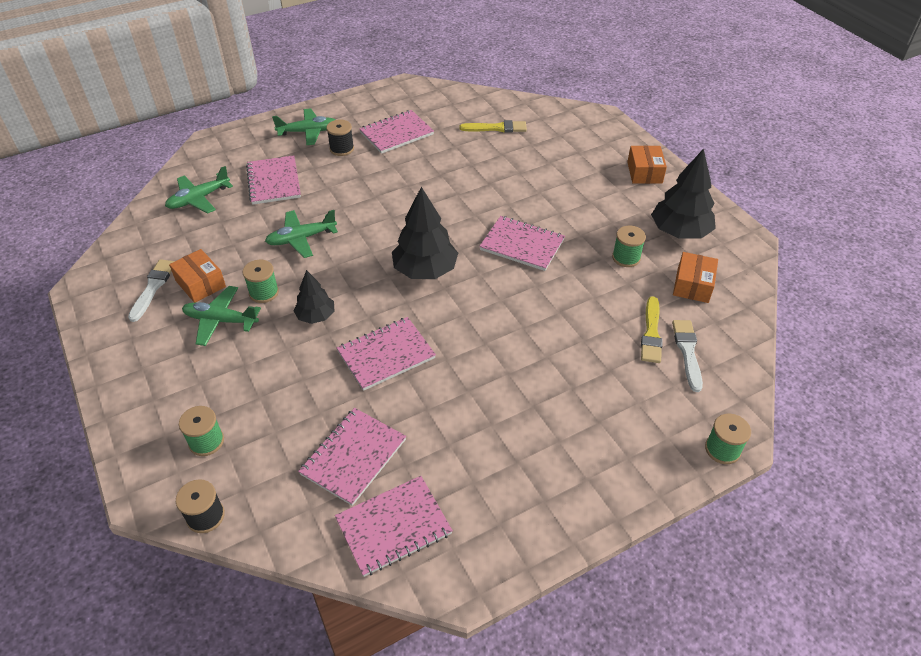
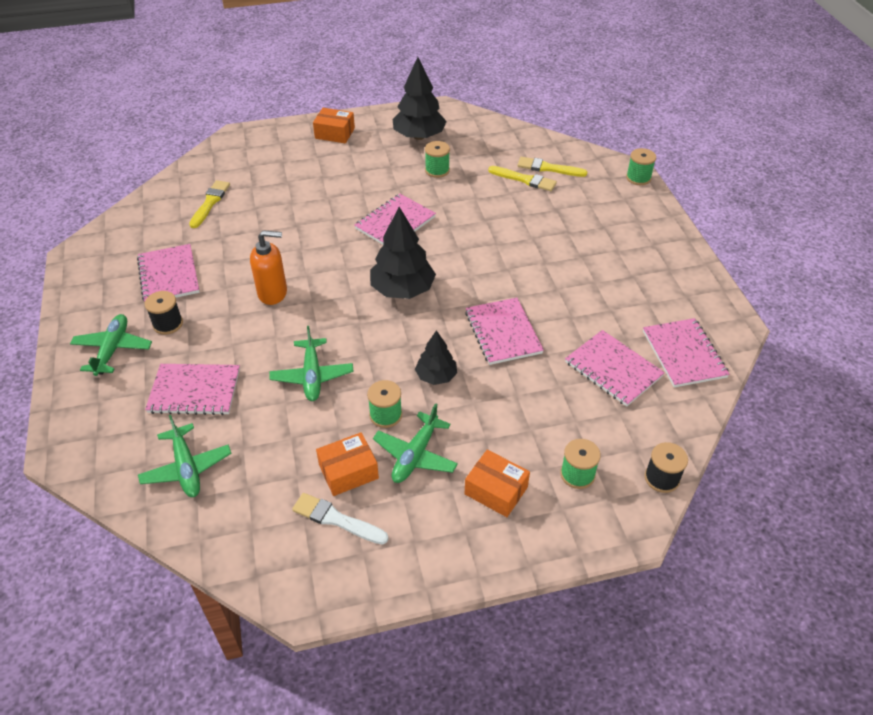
camera: 75 degrees left, 0 degrees up
(394, 192) = (273, 293): none -> orange soap dispenser
(687, 352) = (548, 168): white brush -> yellow brush
(693, 285) = (481, 147): orange box -> orange box (496, 490)

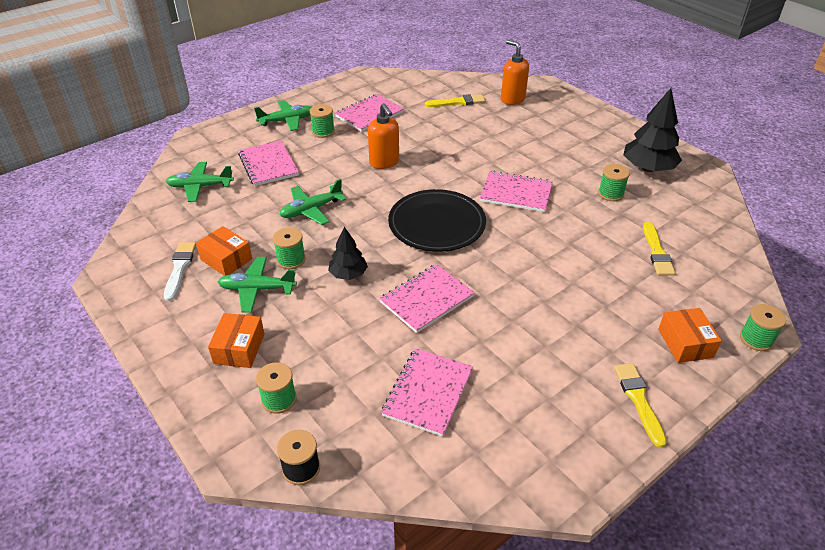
camera: 65 degrees right, 5 degrees down
(168, 324) = (323, 131): black spool -> green spool
(186, 468) = (200, 186): green plane -> green plane turned 45 degrees clockwise
(242, 165) = (512, 99): none -> orange soap dispenser
(335, 133) = (599, 125): orange box -> orange box (685, 343)
(402, 289) = (437, 224): black tree -> black plate
(548, 168) = (693, 263): yellow brush -> yellow brush (639, 400)
(684, 354) = (488, 449): pink notebook -> none

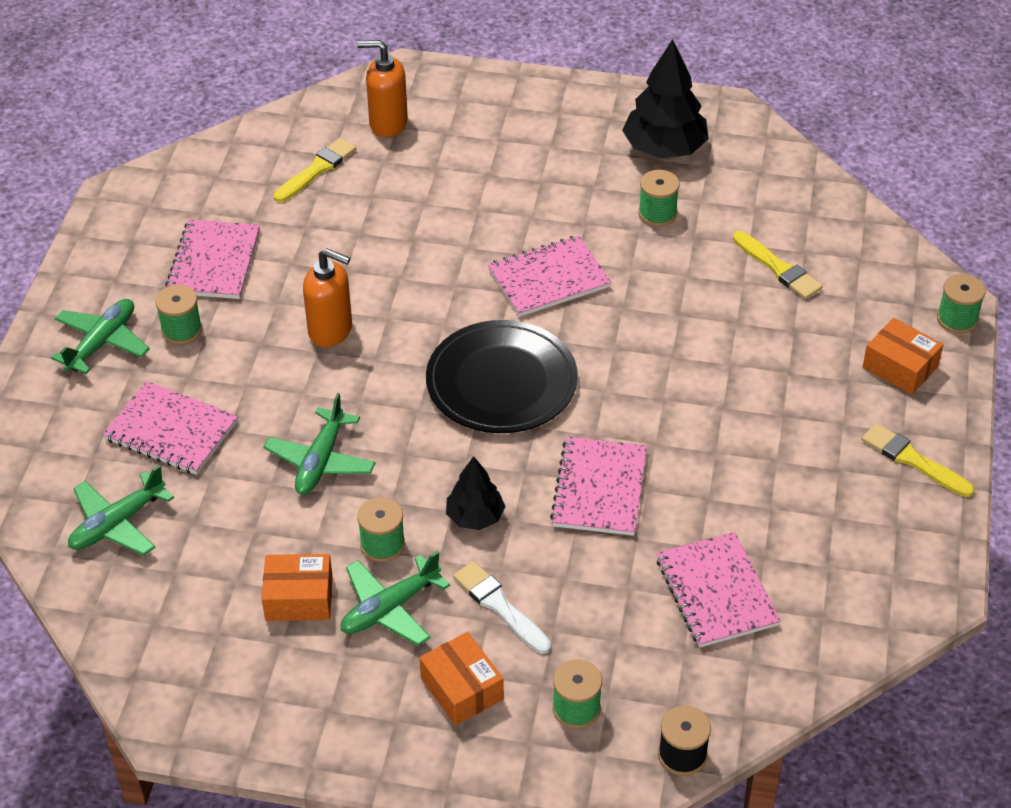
camera: 40 degrees left, 5 degrees up
(180, 268) = (254, 649): white brush -> white brush (500, 606)

